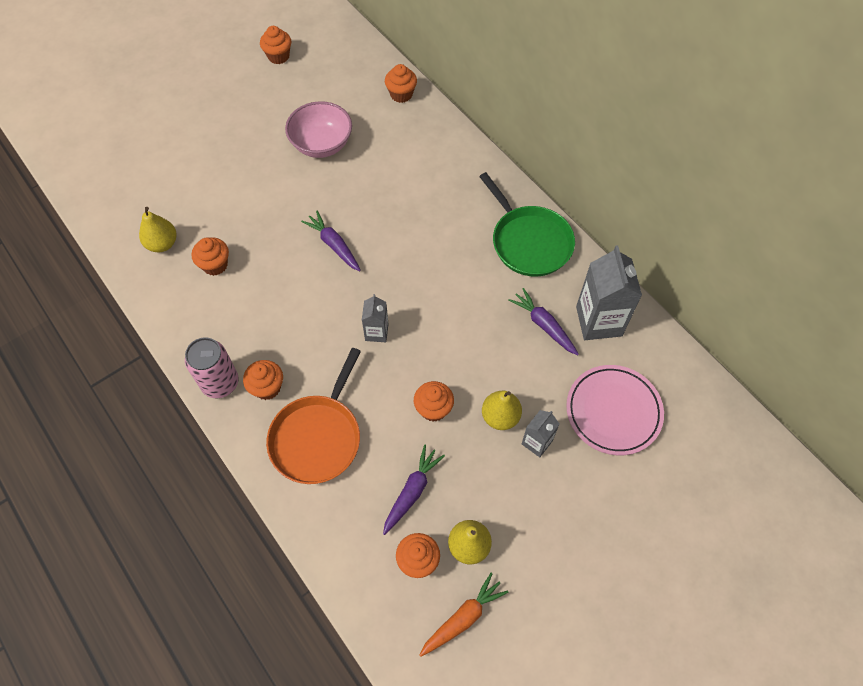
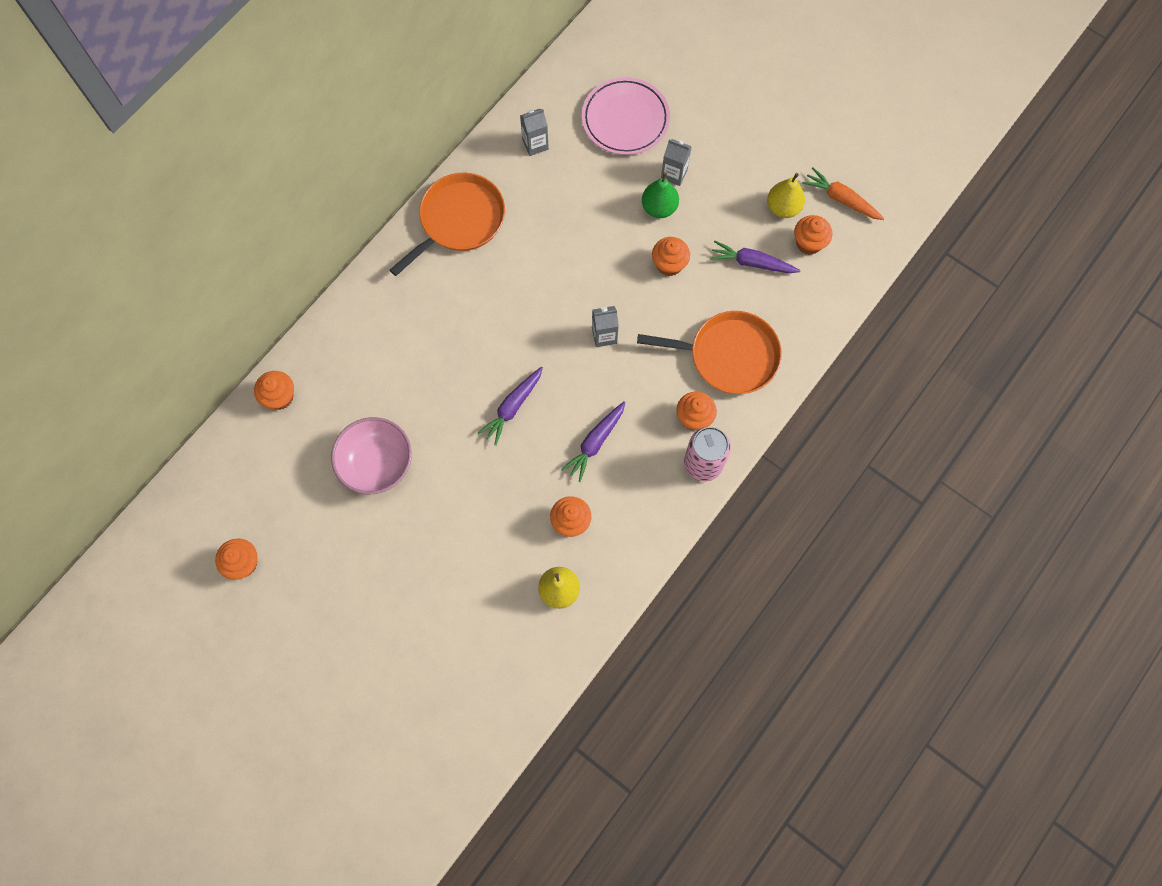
camera: 105 degrees left, 10 degrees up
(500, 417) = (659, 208): yellow pear -> green pear
(529, 242) = (459, 220): green pan -> orange pan
(544, 325) = (553, 190): purple carrot -> purple carrot (595, 442)
(599, 321) = (535, 144): grey carton -> grey carton, size x0.54

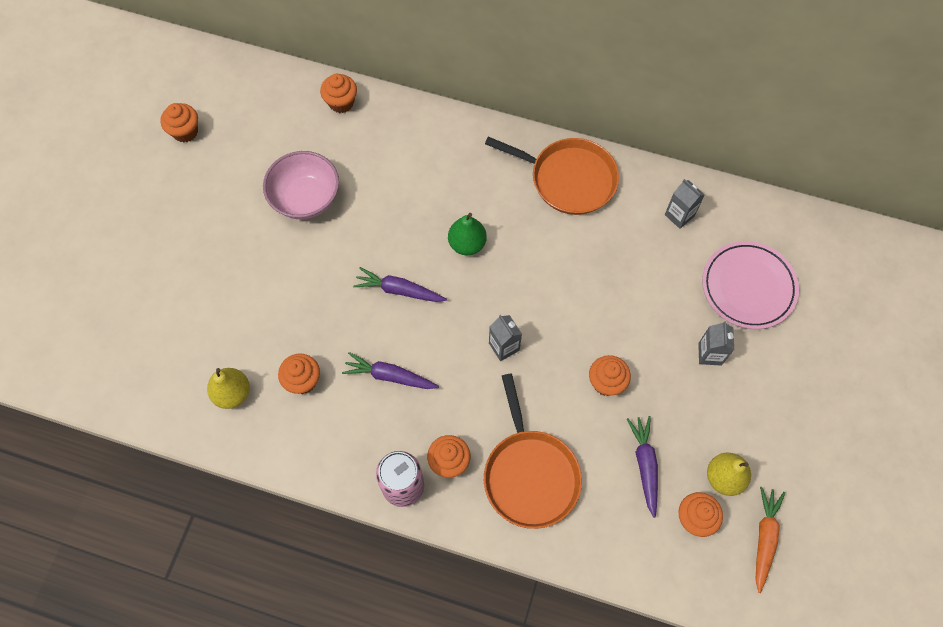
camera: 70 degrees right, 5 degrees down
(659, 208) = (665, 352): green pear -> green pear (467, 244)

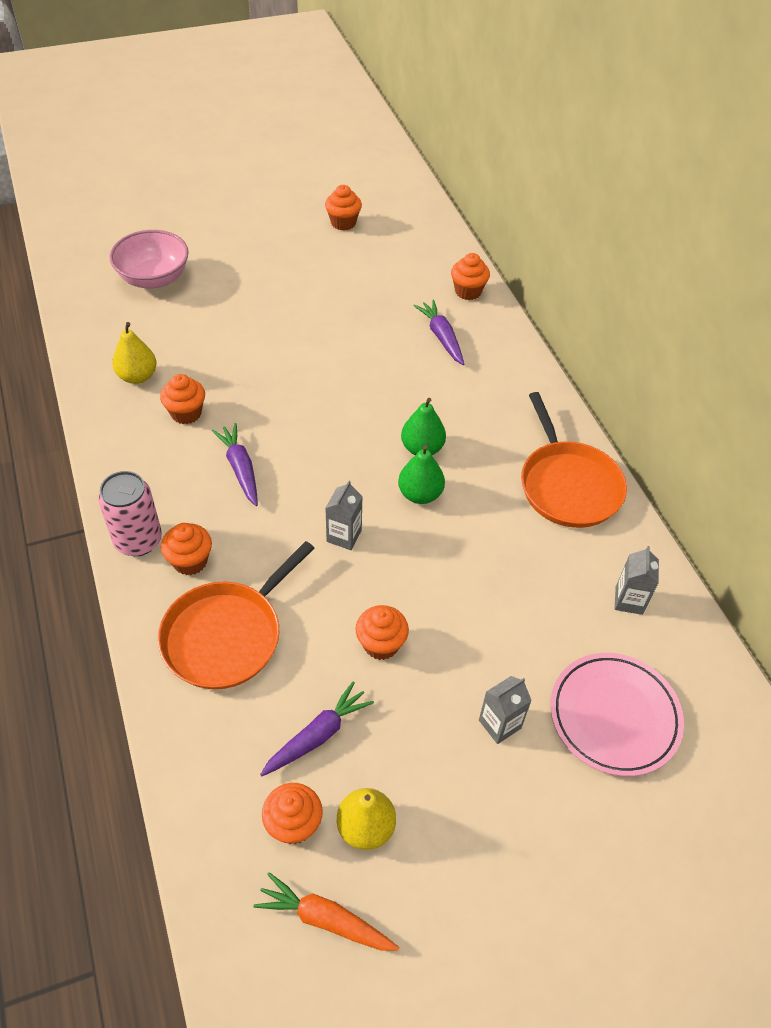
camera: 50 degrees right, 15 degrees down
(306, 198) = (357, 320): pink bowl -> pink bowl (154, 278)
(399, 290) = (330, 427): purple carrot -> purple carrot (441, 337)
(506, 274) = (420, 494): none -> green pear
(764, 538) = (325, 919): orange carrot -> orange carrot turned 135 degrees counterclockwise

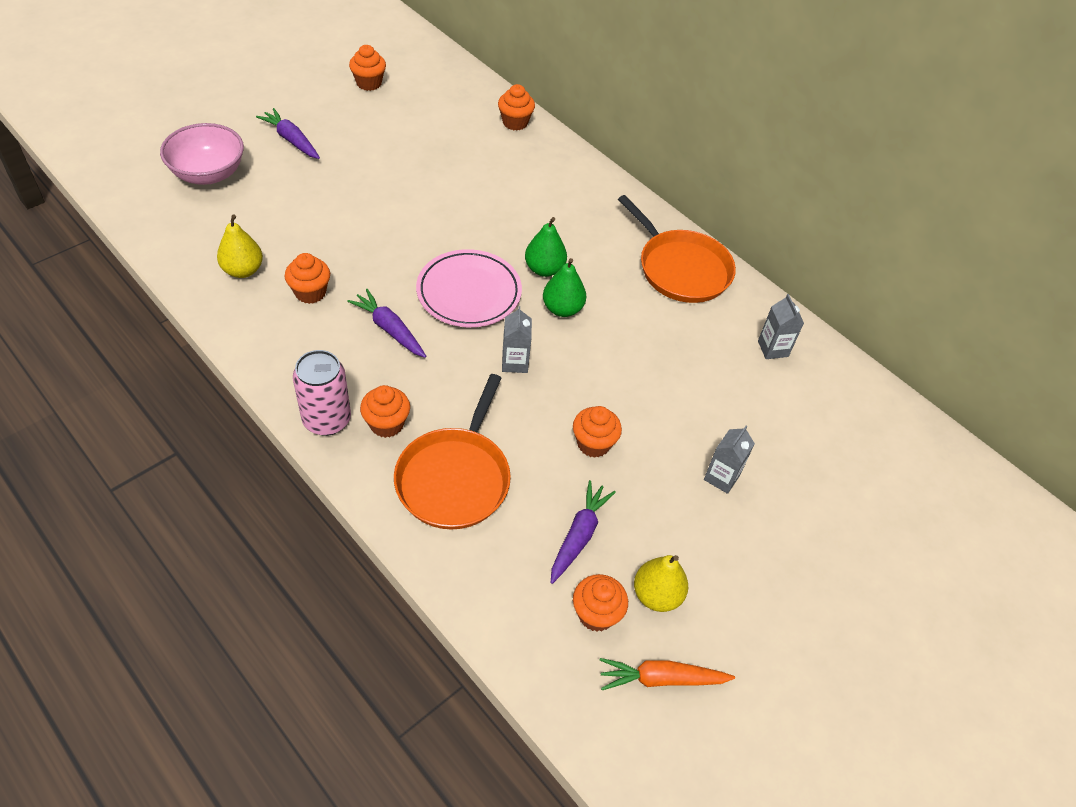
camera: 25 degrees left, 0 degrees up
(441, 337) = (512, 168): purple carrot -> purple carrot (291, 140)
(614, 716) = (805, 442): pink plate -> pink plate (469, 293)

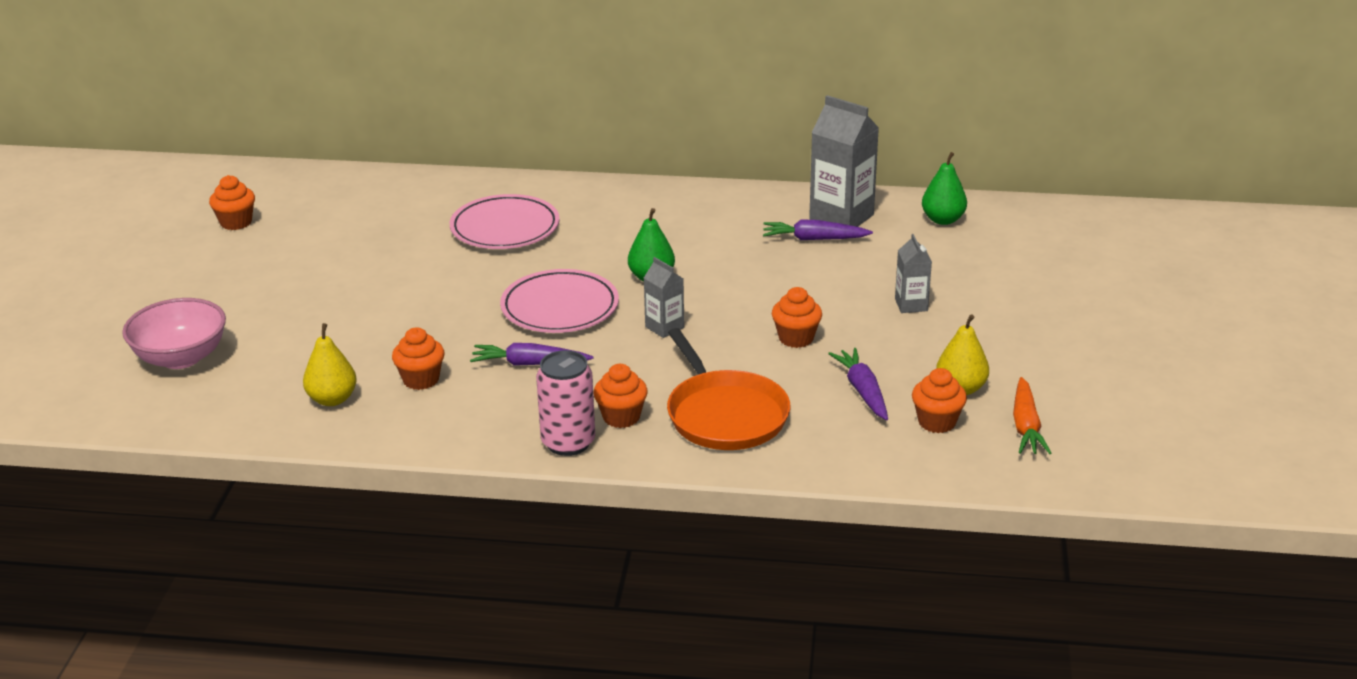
camera: 35 degrees left, 20 degrees down
(291, 140) = (226, 295): purple carrot -> purple carrot (814, 239)
(515, 122) = (422, 185): orange cupcake -> none
(520, 196) = (505, 228): none -> pink plate
(544, 269) = (599, 262): green pear -> green pear (943, 220)
(661, 679) = (1026, 426): orange carrot -> orange carrot turned 45 degrees counterclockwise
(681, 268) = (705, 207): orange pan -> none
(773, 348) = (841, 217): grey carton -> grey carton, size x1.86

